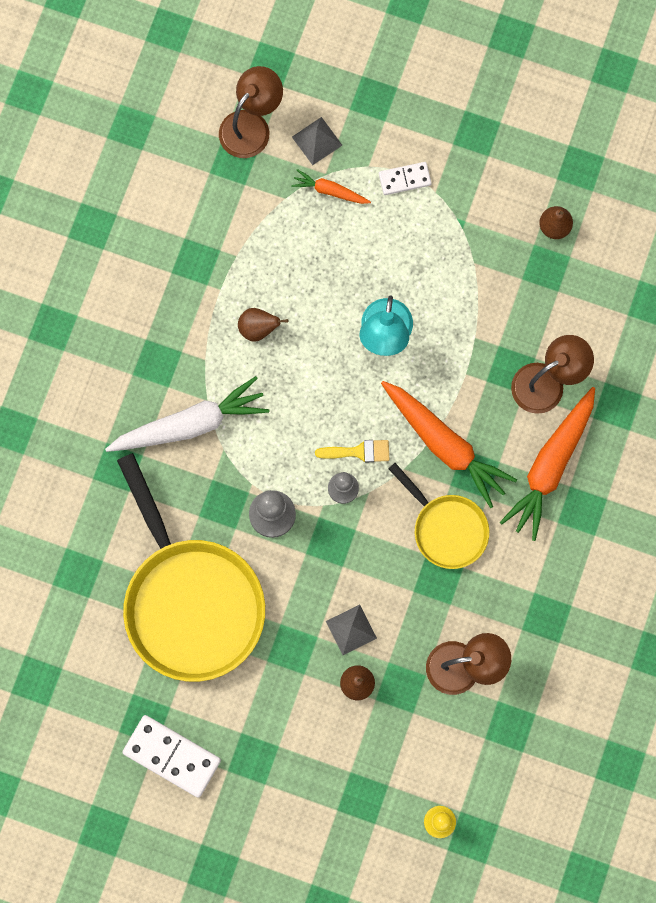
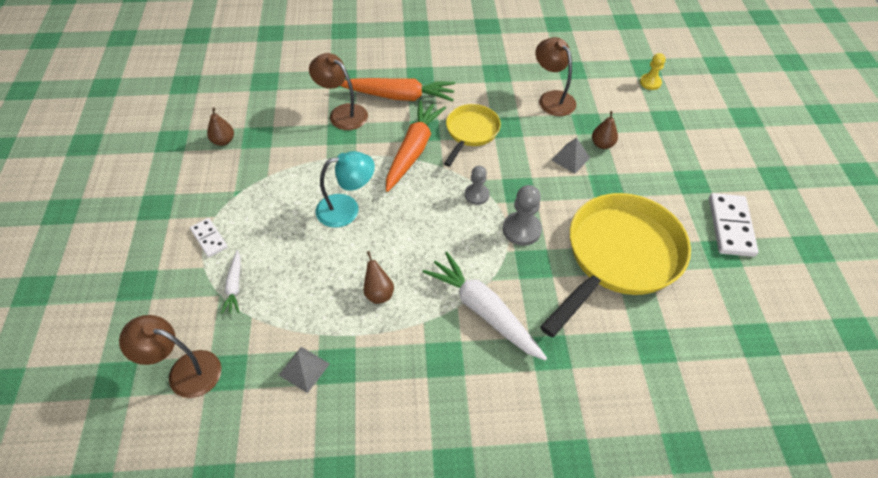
camera: 115 degrees left, 25 degrees down
(317, 141) = (188, 312): grey pyramid -> grey pyramid (304, 369)
(330, 191) = (234, 286): orange carrot -> white carrot
(358, 451) = (444, 195): yellow brush -> none

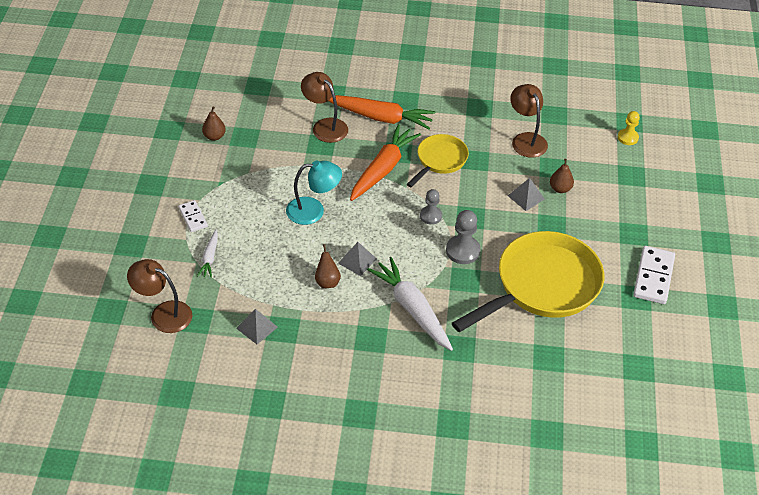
camera: 10 degrees right, 5 degrees down
(407, 261) = (357, 261): none -> grey pyramid

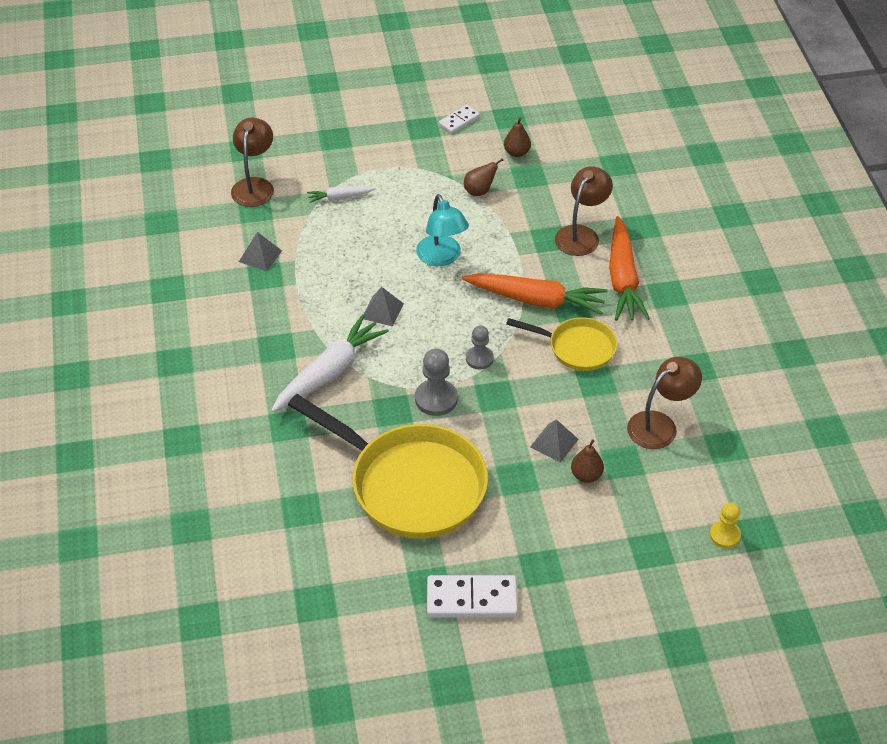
camera: 75 degrees right, 0 degrees up
(193, 217) = (390, 170): white domino -> white domino (459, 121)
(327, 282) = (342, 294): brown pear -> brown pear (479, 191)

